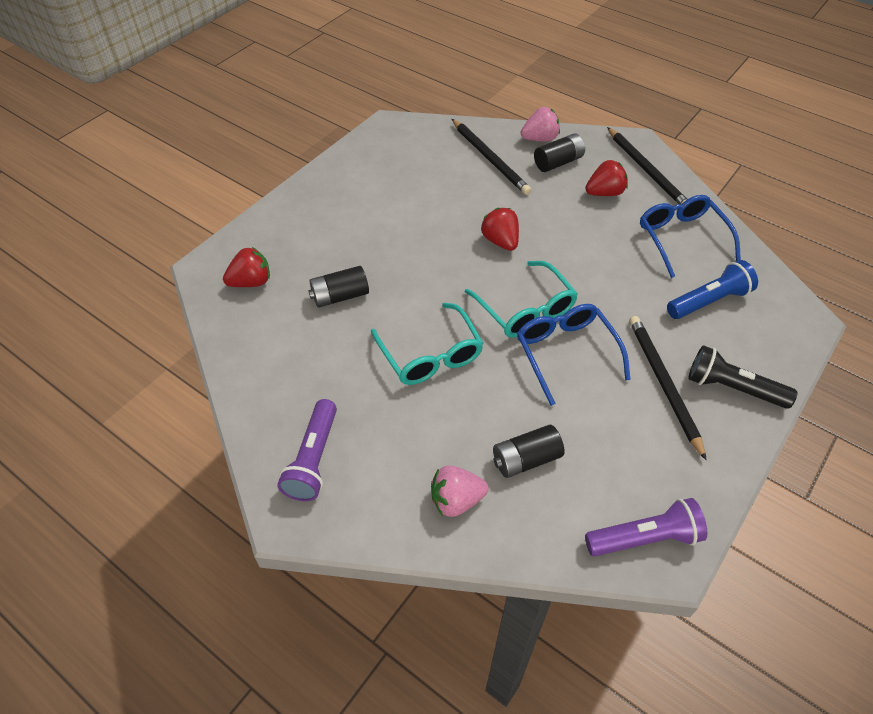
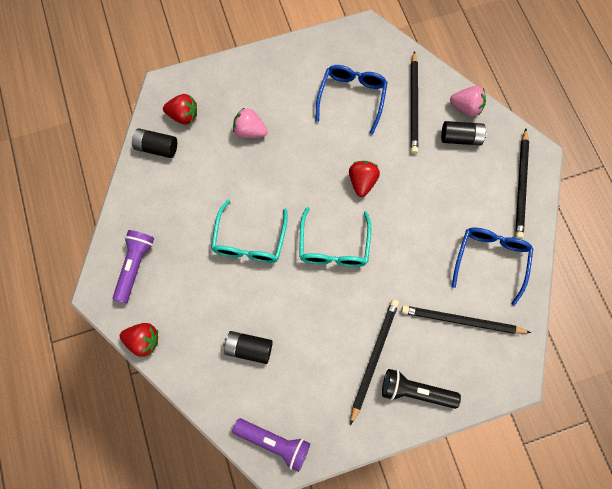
camera: 35 degrees right, 20 degrees up
(313, 459) = (135, 266): purple flashlight -> purple flashlight turned 150 degrees clockwise
(340, 296) = (228, 161): black battery -> black battery (156, 148)
(456, 500) = (191, 346): pink strawberry -> pink strawberry (250, 131)
(566, 353) = (332, 295): blue glasses -> blue glasses (352, 97)
(604, 193) = (470, 186): red strawberry -> red strawberry (143, 340)
(709, 301) = (461, 321): blue flashlight -> black pencil
(732, 388) = (415, 391): black flashlight -> black flashlight turned 45 degrees counterclockwise

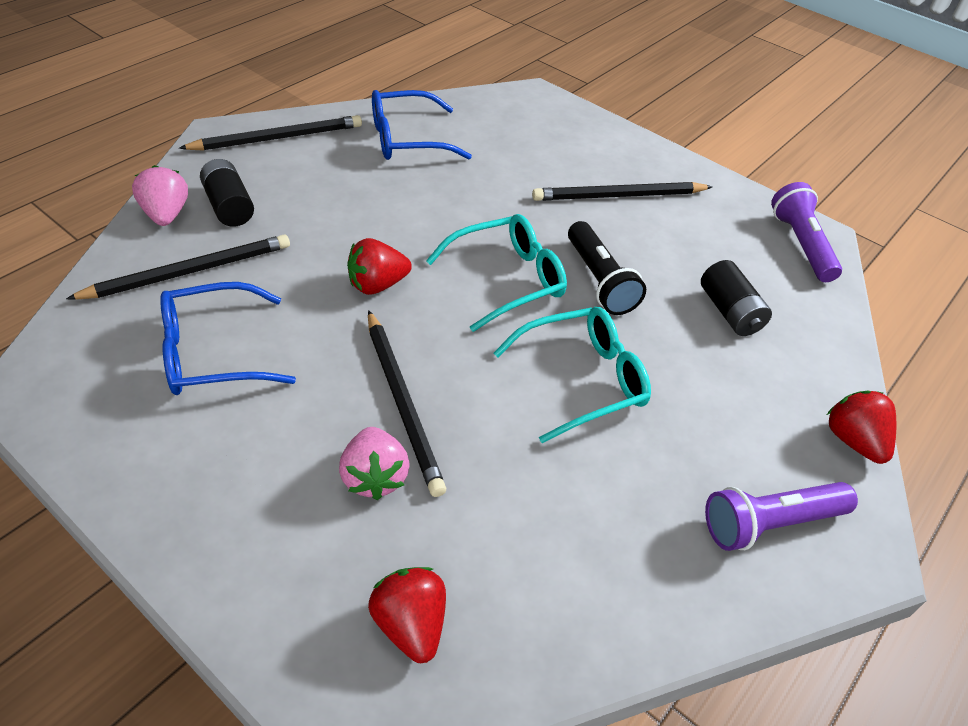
camera: 125 degrees left, 25 degrees down
(156, 148) = (522, 634): black battery -> none
(415, 391) = (621, 155): black flashlight -> black flashlight (599, 281)
(461, 321) = (506, 143): black pencil -> black pencil (403, 403)

